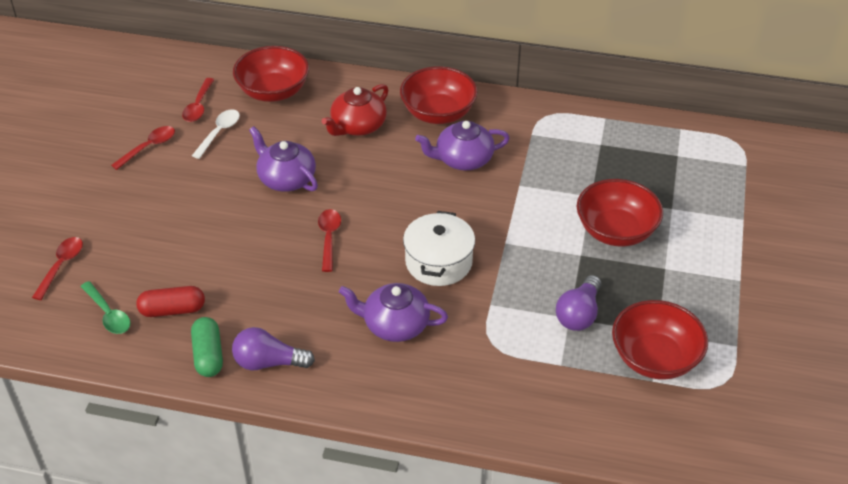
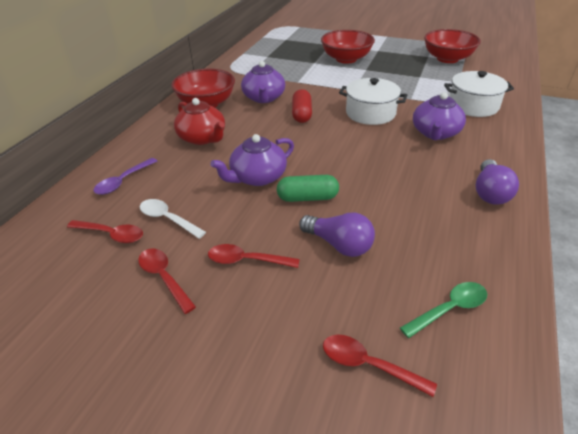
camera: 80 degrees left, 5 degrees down
(172, 310) = (436, 254): red capsule -> red capsule (302, 114)
(208, 355) = (491, 228): green capsule -> green capsule (307, 198)
(273, 91) = (123, 181): red bowl -> purple spoon
(329, 238) = (340, 157): red spoon -> red spoon (247, 260)
(480, 372) = (473, 106): none -> white pot
(579, 314) = (416, 74): purple light bulb -> purple light bulb (339, 244)

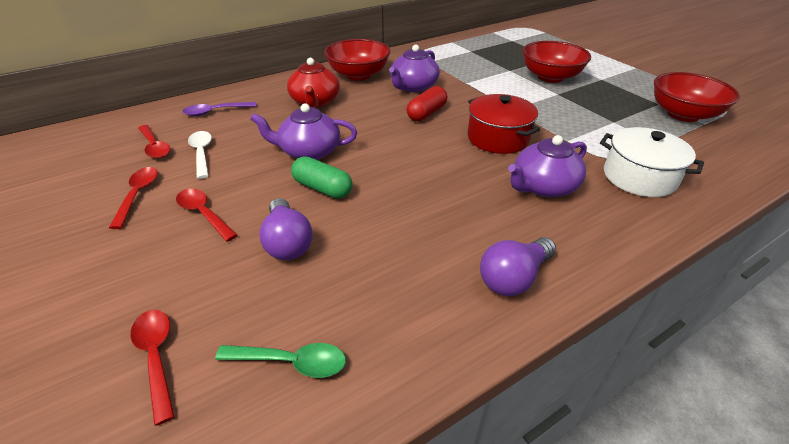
camera: 35 degrees right, 0 degrees up
(370, 113) = (498, 138): white pot -> red pot

